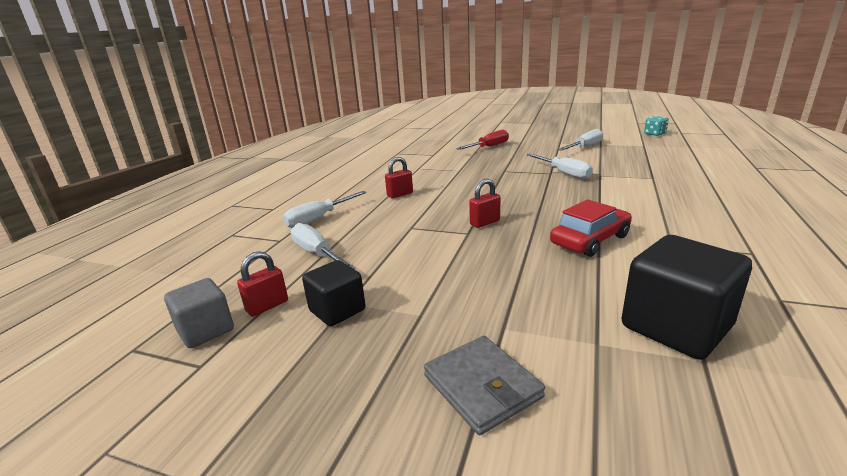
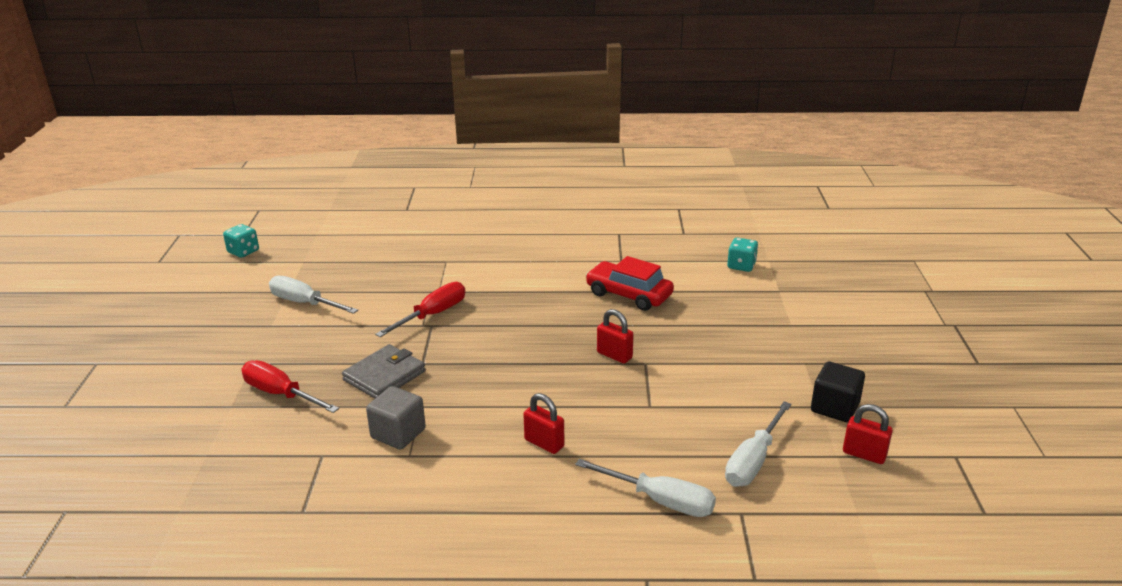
camera: 110 degrees left, 5 degrees up
(206, 330) = (924, 477): grey cube -> grey cube (398, 433)
(482, 386) = (854, 325): grey wallet -> grey wallet (384, 376)
(564, 173) = (432, 315): white screwdriver -> red screwdriver
(675, 327) = (741, 266): black cube -> turquoise dice

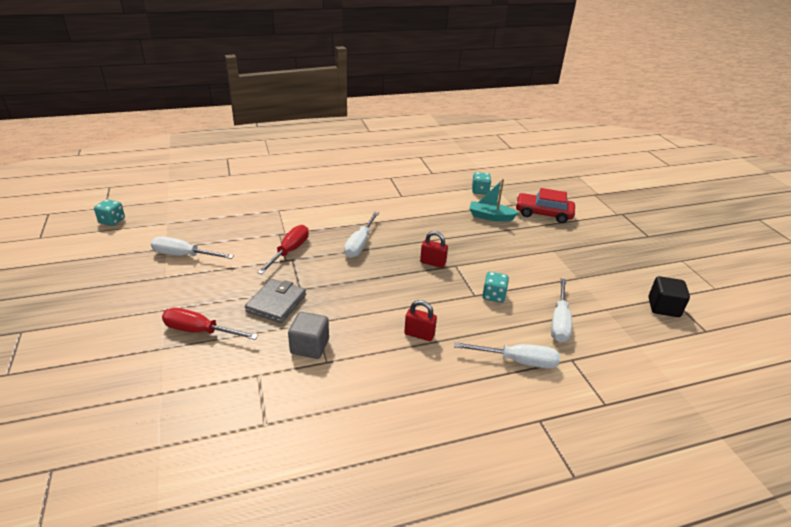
camera: 20 degrees left, 5 degrees up
(528, 318) = (360, 244): none -> white screwdriver
(629, 294) = (419, 219): red car -> red car (543, 214)
(676, 411) = (493, 296): none -> turquoise dice
(735, 304) = (490, 217): none -> turquoise boat
(834, 407) = (587, 277): black cube -> black cube (663, 307)
(864, 454) = (620, 305): red padlock -> none

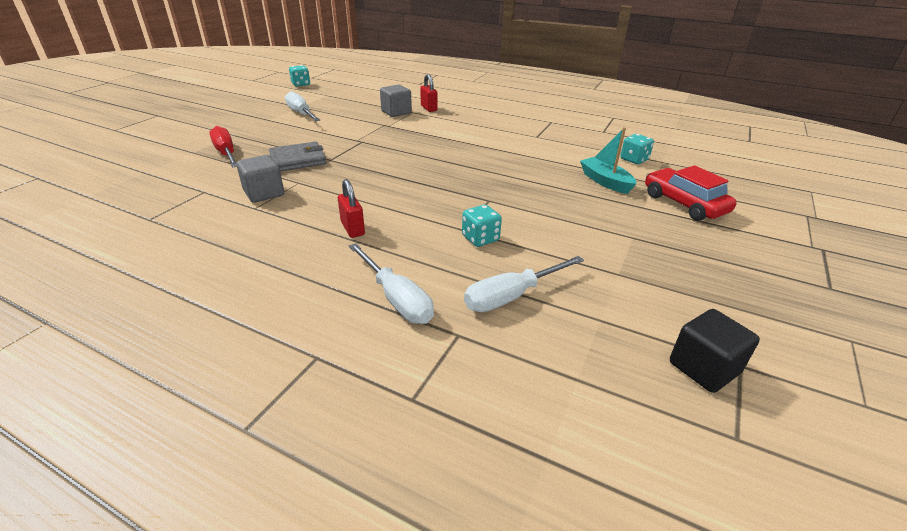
camera: 45 degrees right, 0 degrees up
(267, 216) = (396, 112): none -> grey cube
(289, 251) = (369, 136): red screwdriver -> none
(360, 244) = (431, 152): white screwdriver -> none
(433, 263) = (469, 189): red padlock -> red padlock (428, 108)

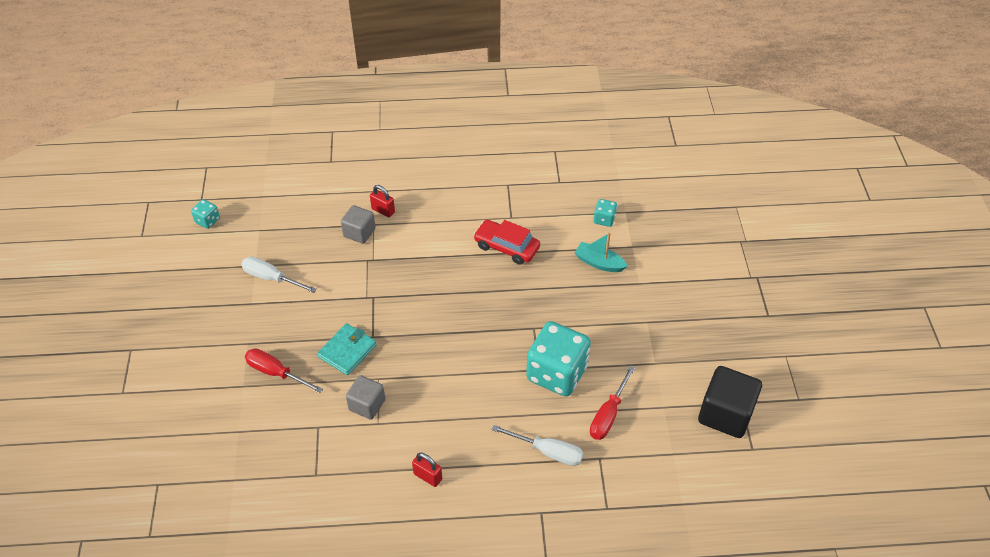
camera: 30 degrees left, 15 degrees up
(298, 160) = (347, 351): grey wallet -> turquoise wallet
(353, 229) = (468, 407): red padlock -> red padlock (428, 476)
(480, 238) = (557, 373): turquoise dice -> turquoise dice, size x2.26
(511, 296) = (608, 415): white screwdriver -> red screwdriver
(684, 203) = (662, 265): red car -> red car (506, 247)
(703, 368) = (725, 414): black cube -> black cube, size x1.62

